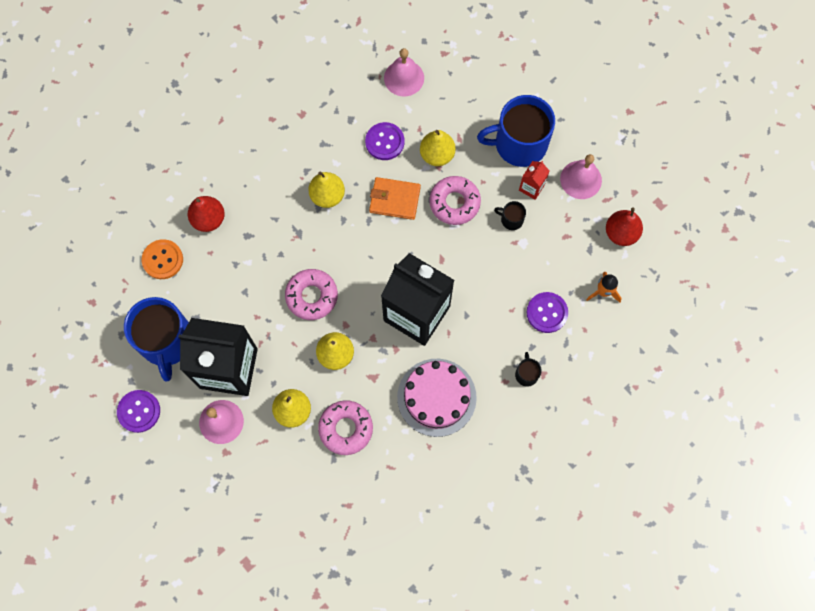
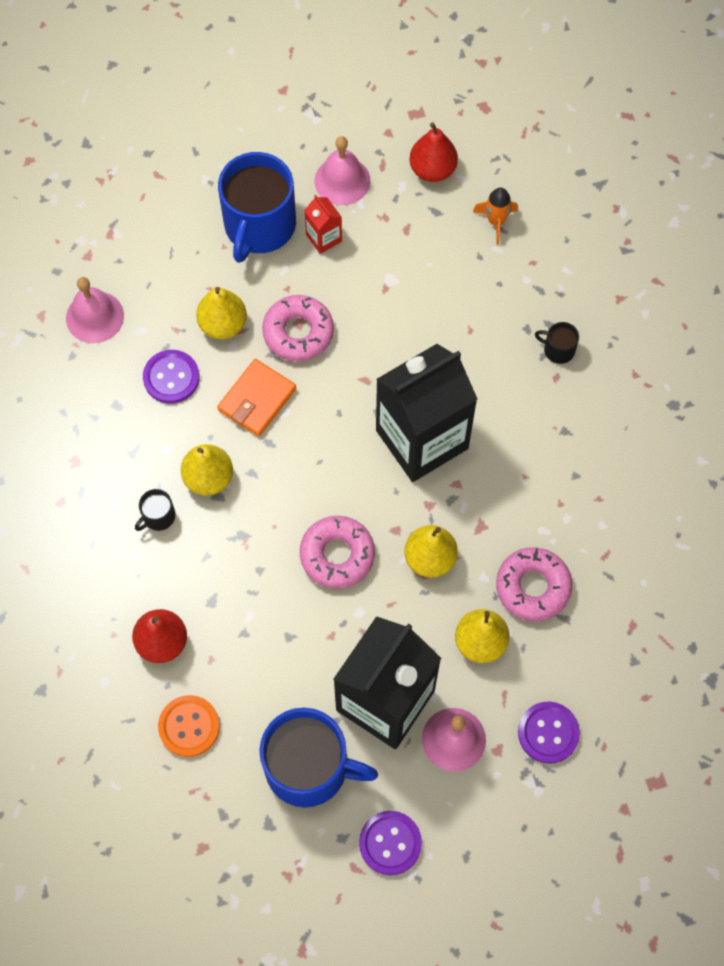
camera: 65 degrees left, 5 degrees down
(436, 397) = (540, 463): pink cake -> none
(511, 219) = (354, 279): black mug -> black mug (158, 516)
(547, 313) = (492, 293): purple button -> purple button (548, 733)

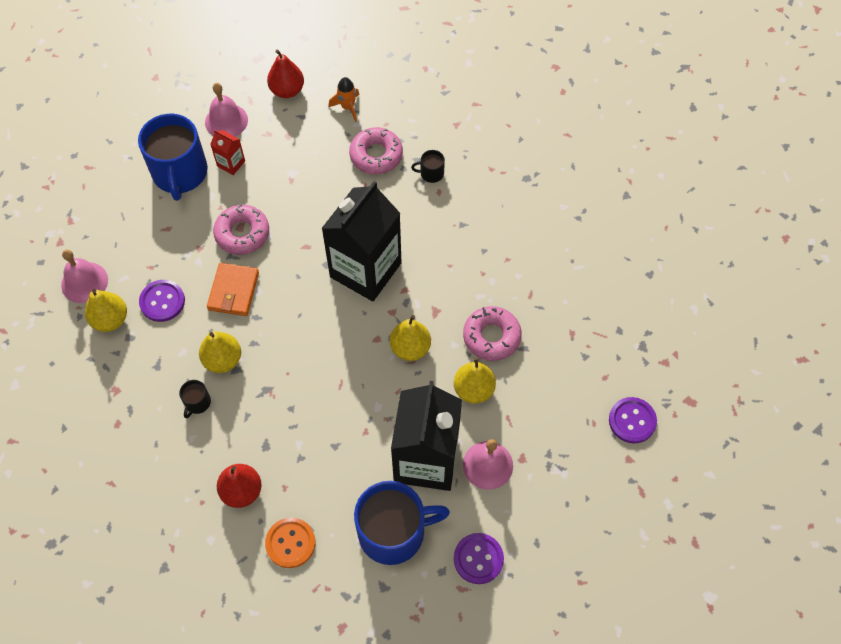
camera: 25 degrees left, 5 degrees down
(223, 324) = (184, 250): yellow pear -> yellow pear (110, 319)
(337, 555) = (343, 374): pink donut -> pink donut (376, 155)
(548, 733) = (551, 431): purple button -> purple button (632, 421)

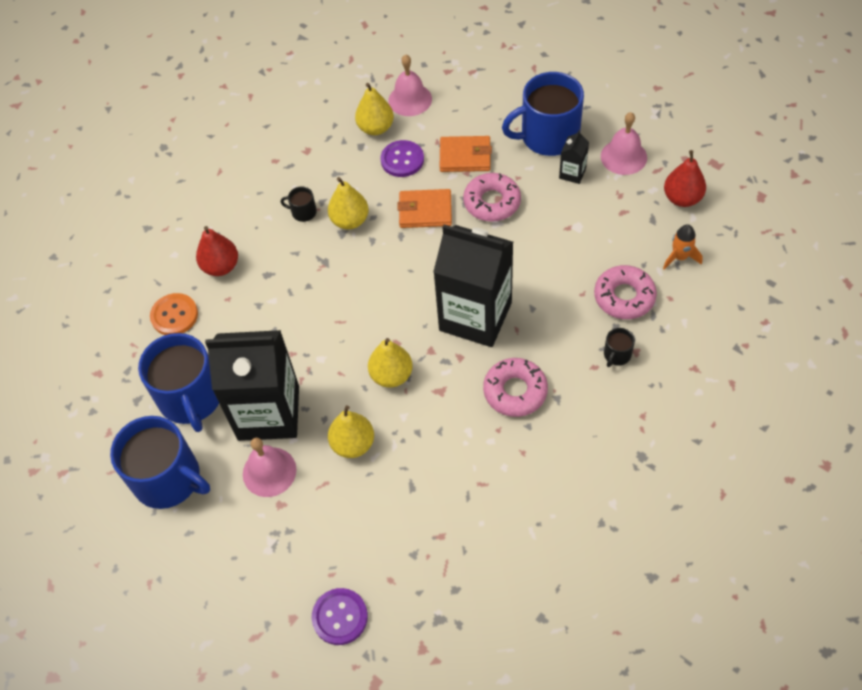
camera: 85 degrees right, 5 degrees down
(178, 246) = (465, 156): none -> orange wallet
(231, 163) = (572, 173): red carton -> black carton
(431, 173) = (617, 355): black mug -> black mug turned 135 degrees counterclockwise
(478, 559) = (168, 479): purple button -> blue mug
(491, 337) = (420, 451): pink donut -> pink donut (515, 391)

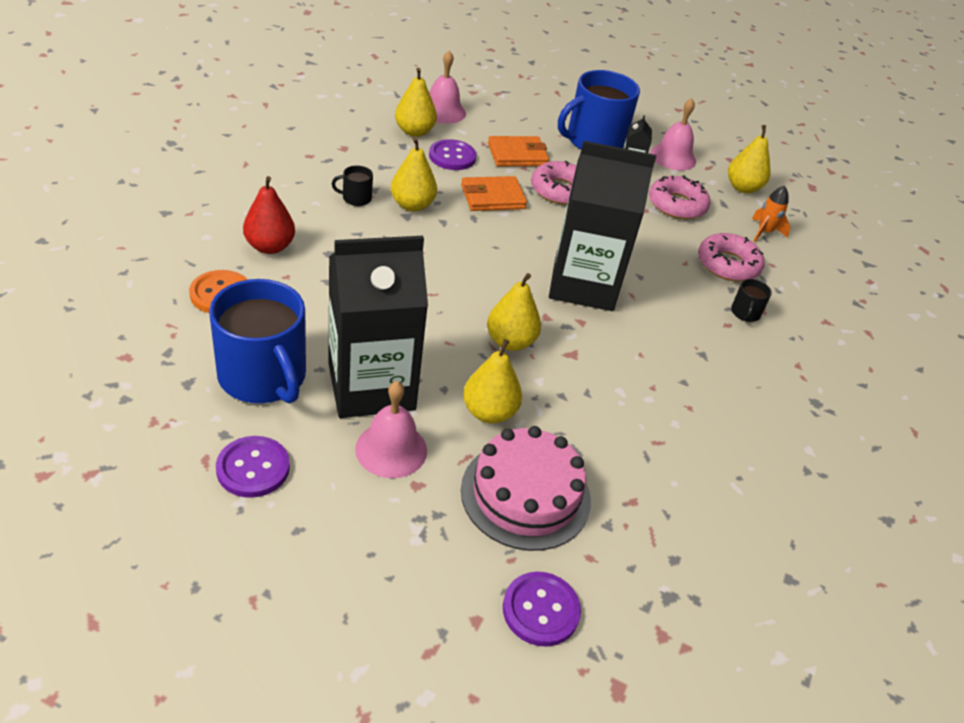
camera: 25 degrees left, 15 degrees down
(168, 479) = (253, 468): blue mug -> purple button
(359, 521) = (525, 494): none -> pink cake
(515, 391) = (655, 350): pink donut -> pink donut (677, 205)
(682, 198) = (743, 188): red pear -> yellow pear

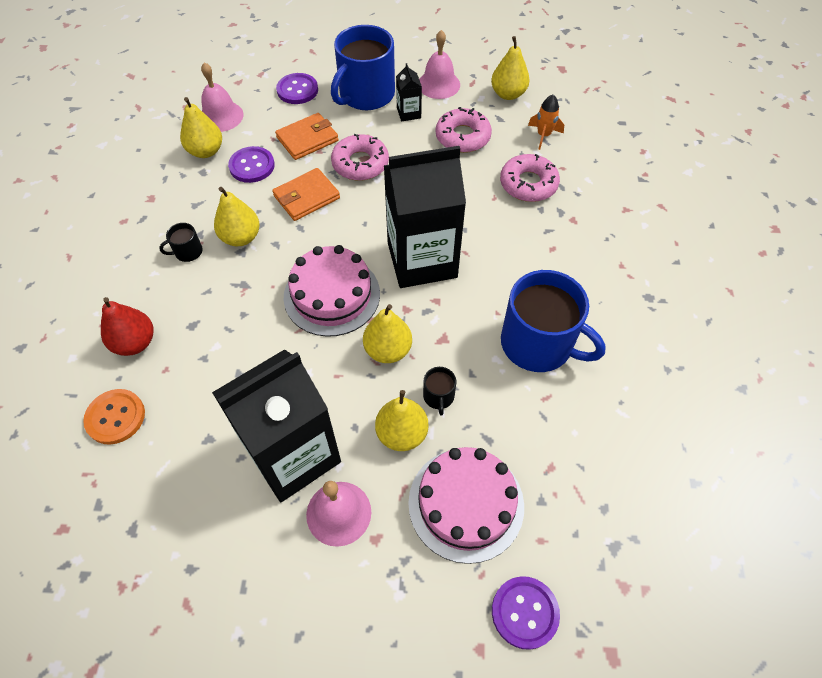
camera: 15 degrees left, 15 degrees up
(253, 468) = (232, 592): purple button -> purple button (297, 90)
(263, 376) = (195, 490): blue mug -> blue mug (538, 344)
(477, 279) = (332, 295): none -> pink cake
(745, 313) = (561, 230): black mug -> black mug (438, 396)

